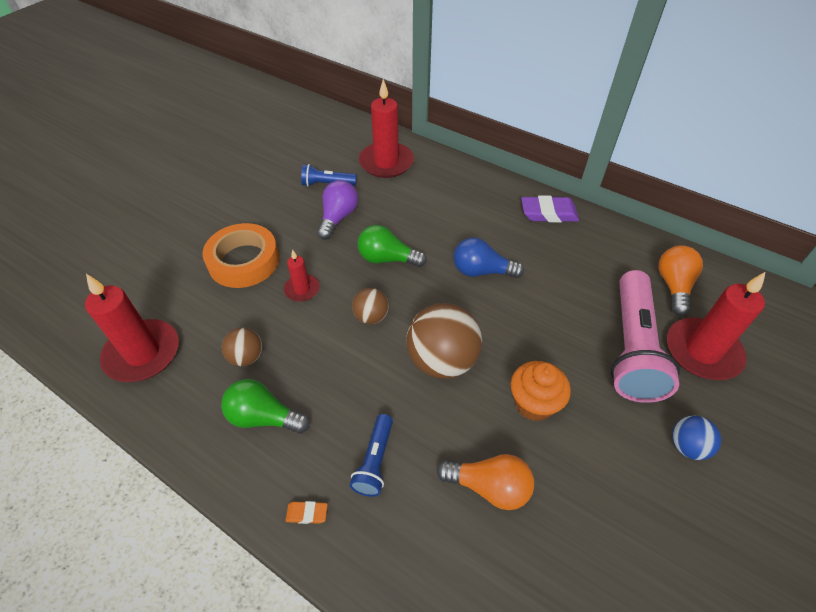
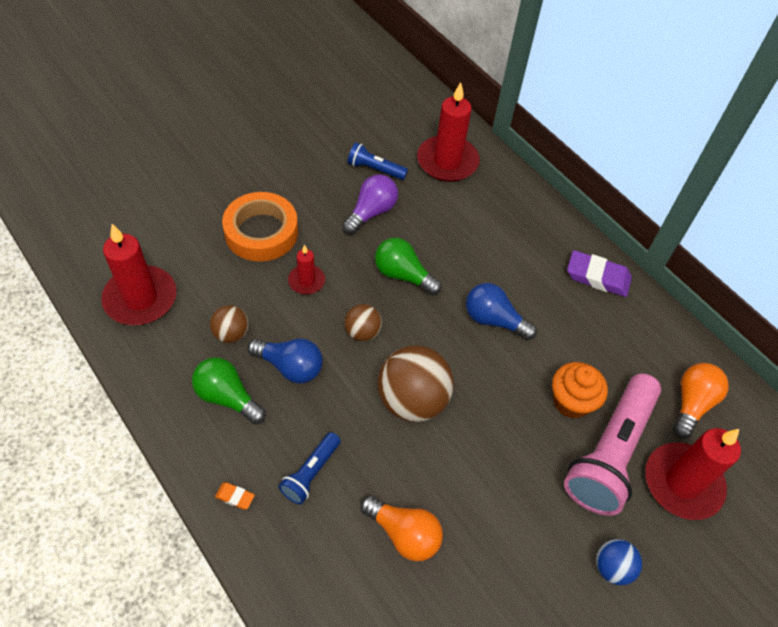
camera: 15 degrees right, 5 degrees up
(315, 368) = (290, 367): none -> blue light bulb
(534, 403) = (482, 473): orange cupcake -> orange cupcake (571, 402)

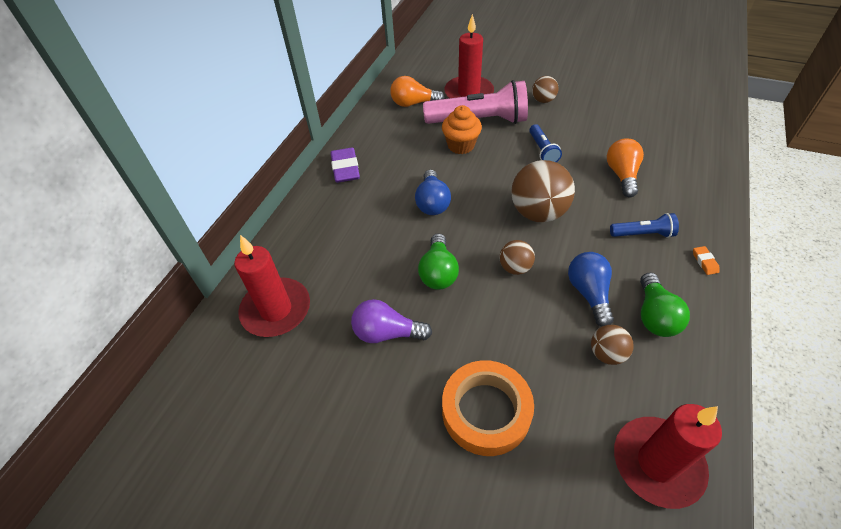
camera: 115 degrees left, 5 degrees down
(306, 281) = (505, 334): red candle -> none
(375, 169) = (326, 363): blue flashlight -> blue flashlight (542, 150)
(612, 567) = (543, 100): blue ball -> brown ball

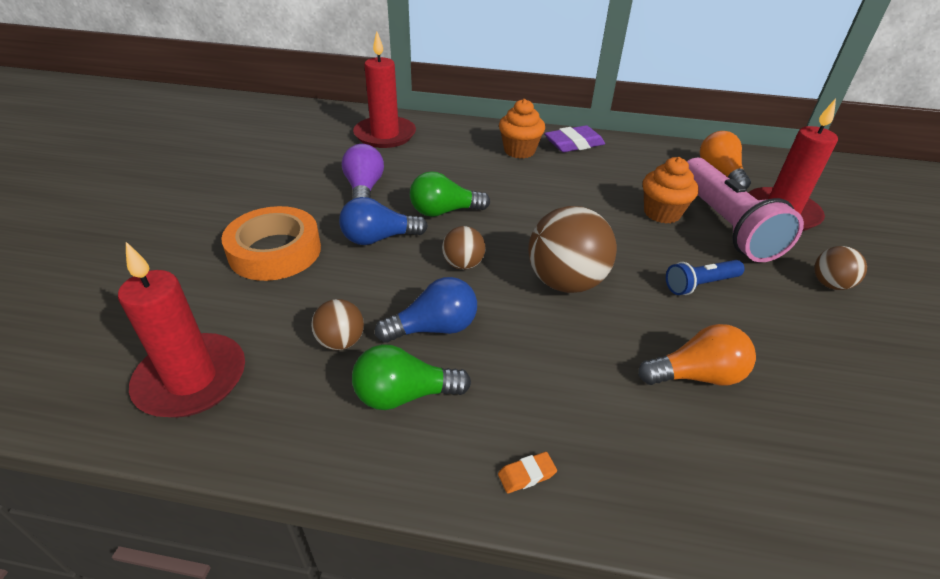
camera: 75 degrees right, 10 degrees down
(346, 206) = (519, 151): none -> orange cupcake
(432, 202) = (547, 200): blue light bulb -> blue light bulb (378, 238)
(643, 234) = (564, 394): blue flashlight -> none

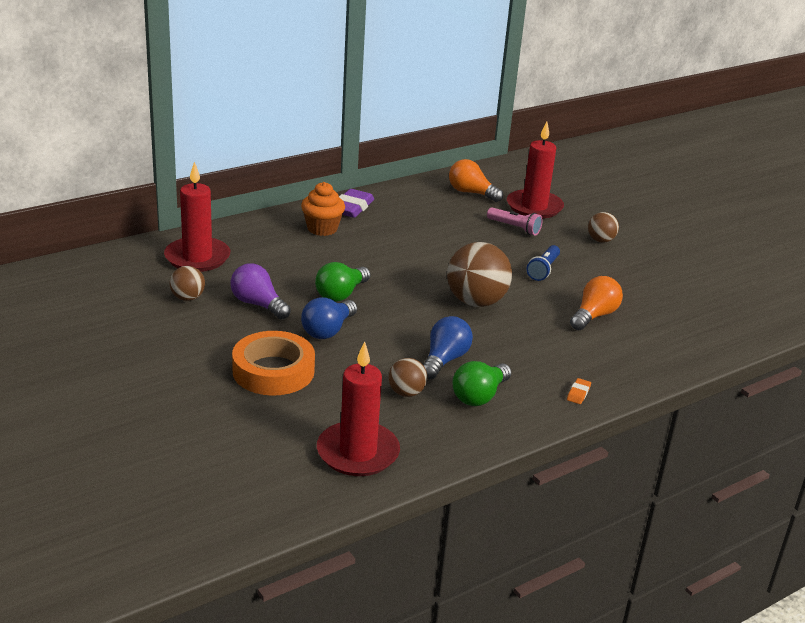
camera: 45 degrees left, 10 degrees down
(463, 264) = (406, 320): brown ball -> brown ball (188, 298)
(662, 213) = (472, 235): orange cupcake -> none
(725, 224) = (514, 228): pink flashlight -> pink flashlight, size x0.49

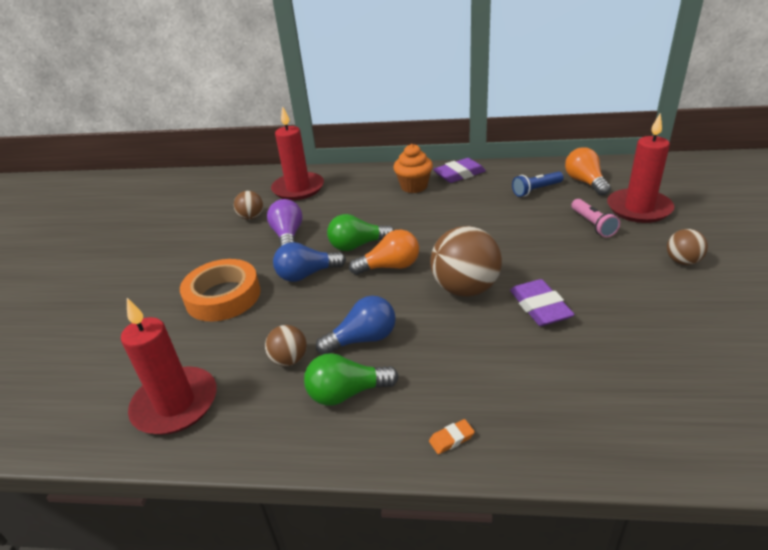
camera: 45 degrees right, 5 degrees up
(543, 270) = (575, 276): blue flashlight -> blue flashlight (536, 190)
(543, 298) = (540, 307): none -> purple eraser
(594, 316) = (578, 347): orange light bulb -> orange light bulb (390, 267)

